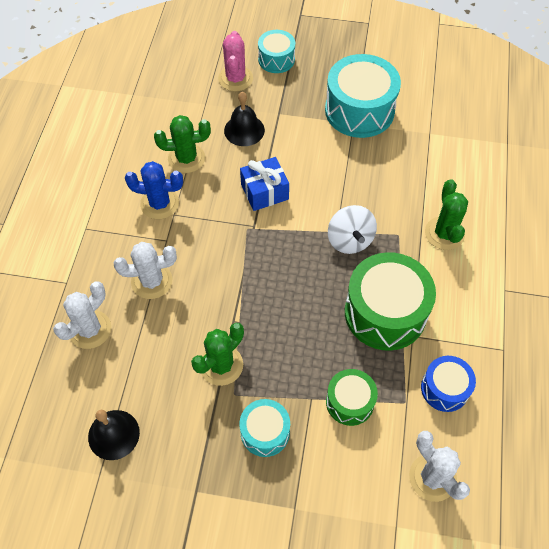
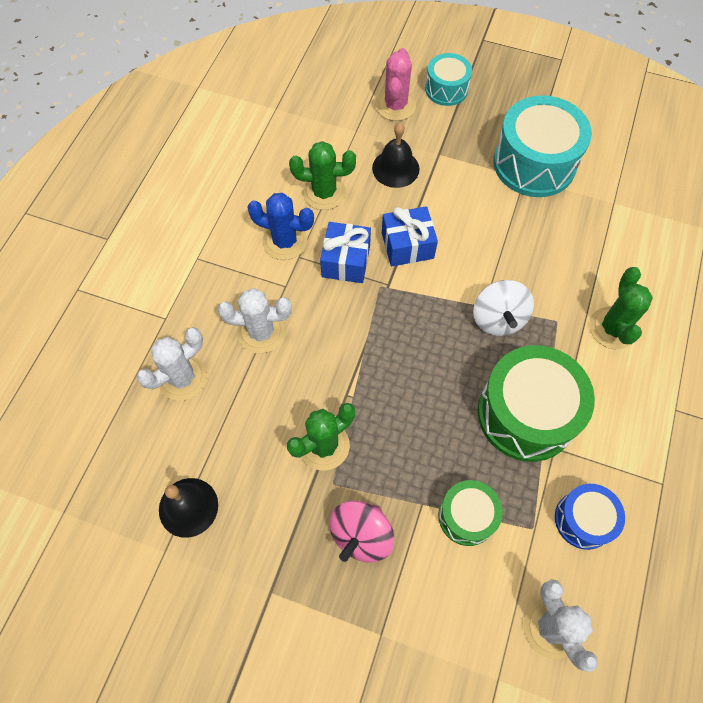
camera: 10 degrees right, 5 degrees up
(214, 212) = (346, 261): none -> blue gift
(265, 432) = (361, 535): turquoise drum -> pink spinning top

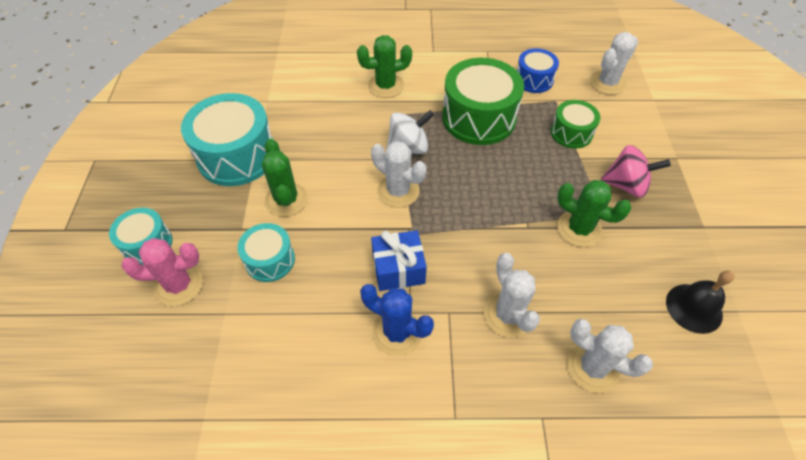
camera: 110 degrees left, 10 degrees down
(285, 241) = (397, 332): blue cactus -> blue cactus turned 60 degrees counterclockwise
(324, 192) = (321, 316): green cactus -> green cactus (286, 200)
(395, 168) = (270, 260): black bell -> turquoise drum
(407, 245) = (361, 225): blue gift -> none
(438, 289) = (398, 191): none -> white cactus

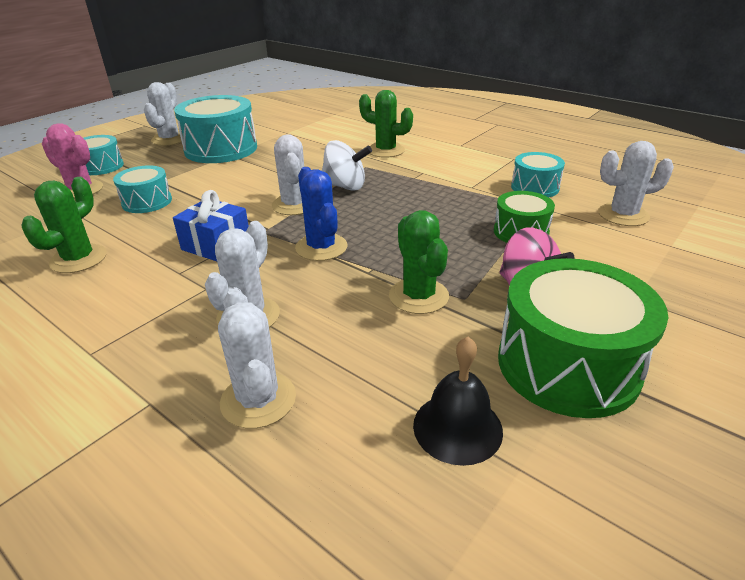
camera: 40 degrees right, 20 degrees down
(160, 168) = (169, 139): none -> white cactus
(286, 200) = (211, 179): green cactus -> green cactus (78, 259)
(397, 332) = (149, 278): blue cactus -> blue cactus (321, 247)
(478, 118) = (437, 191): green drum -> green drum (567, 365)
(533, 80) = (535, 187): blue drum -> turquoise drum

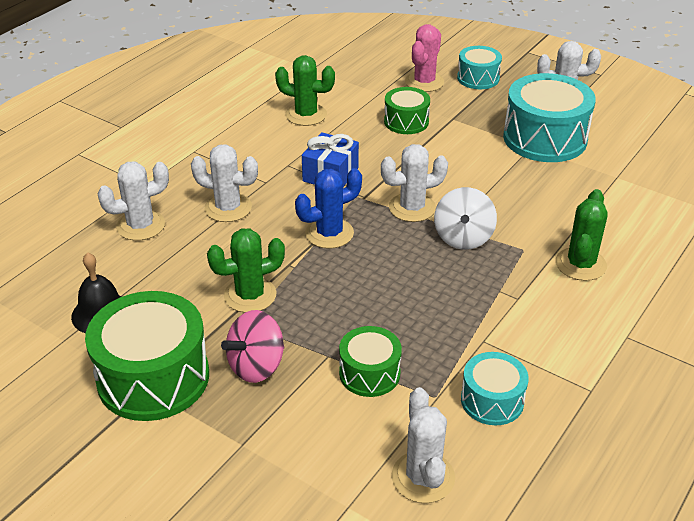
camera: 85 degrees right, 5 degrees up
(147, 202) = (406, 121): turquoise drum -> green drum

